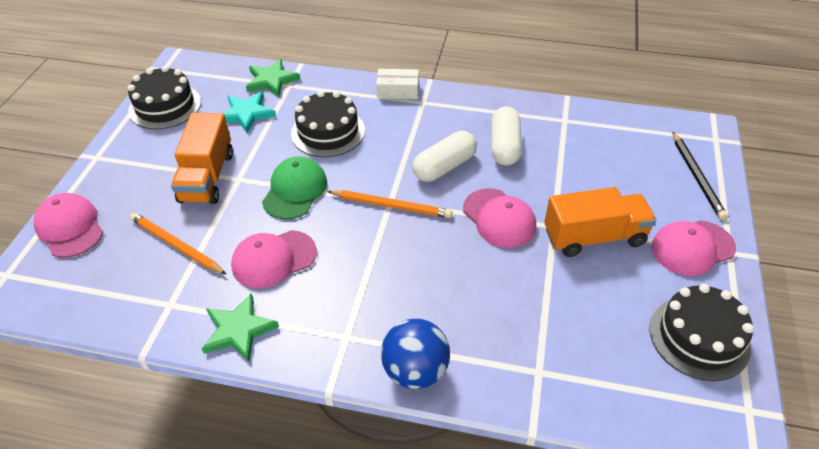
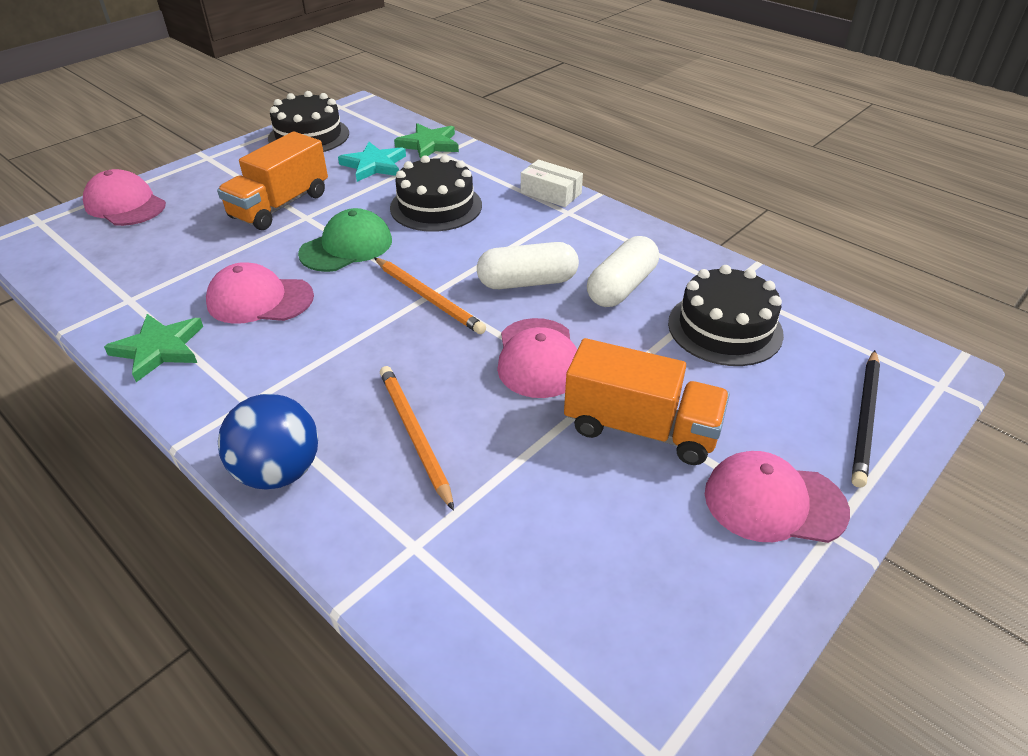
camera: 30 degrees right, 5 degrees down
(70, 227) = (125, 205): pink cap -> pink cap turned 45 degrees counterclockwise
(176, 245) = (190, 252): orange pencil -> orange pencil (414, 435)
(699, 337) = (675, 619): black cake -> black cake (725, 328)

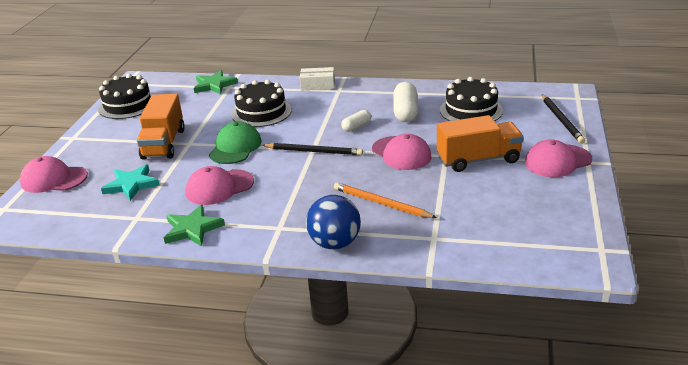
camera: 30 degrees left, 10 degrees down
(374, 165) = (194, 105): turquoise star -> turquoise star (131, 185)
(428, 298) = (314, 151): orange pencil -> black pencil
(527, 282) = (356, 126): white capsule -> white capsule, size x0.58

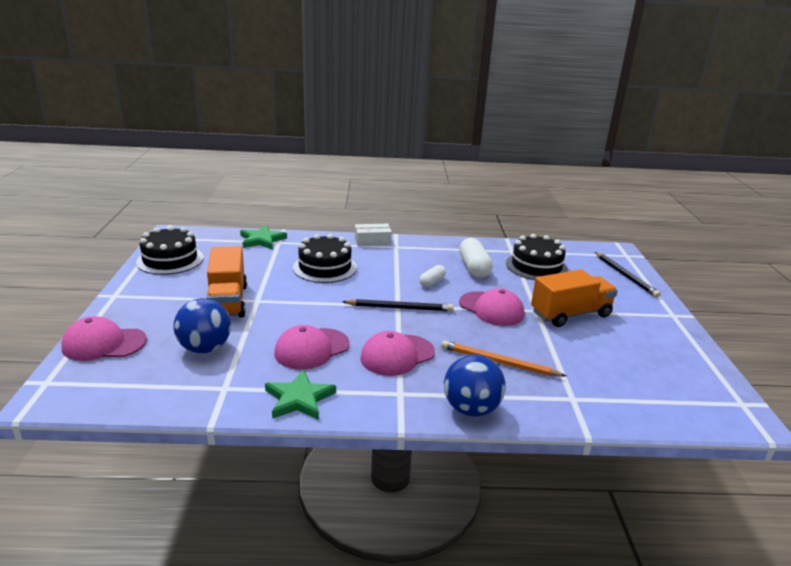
camera: 15 degrees left, 5 degrees down
(131, 185) = (205, 348): turquoise star -> blue ball
(235, 147) = (312, 304): green cap -> none
(557, 161) = (645, 315): pink cap -> pink cap (397, 355)

